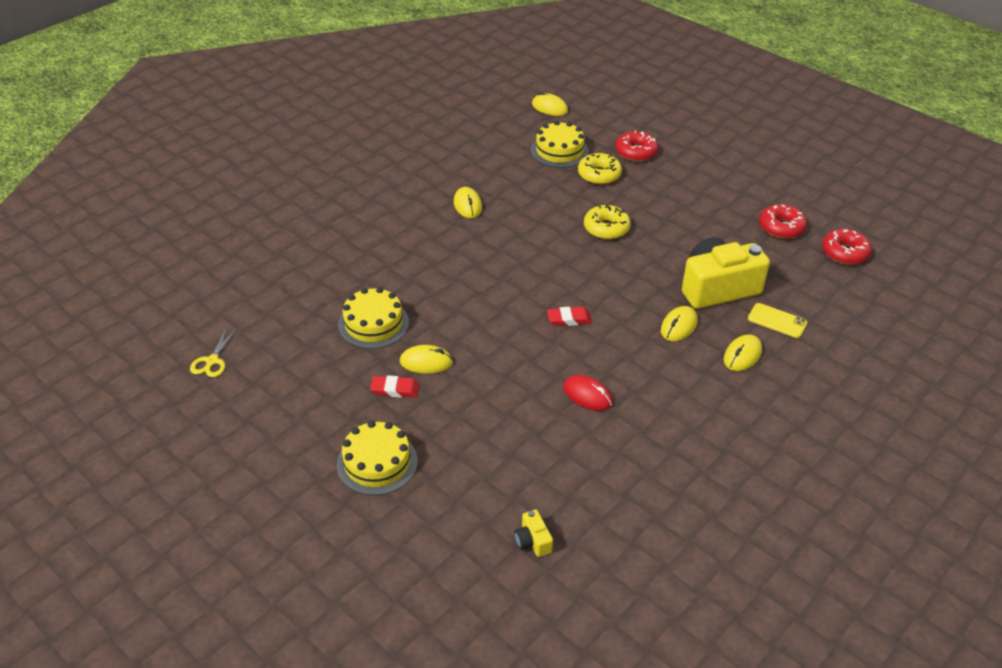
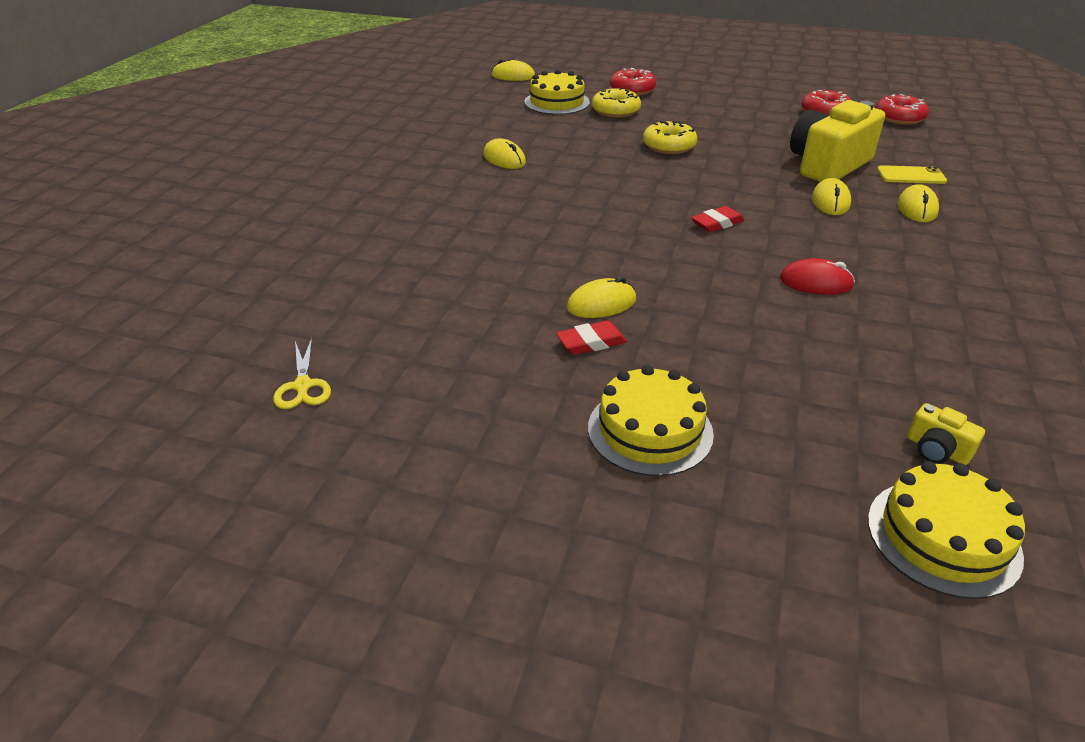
camera: 25 degrees left, 5 degrees down
(373, 324) = (498, 285): yellow cake -> yellow cake (943, 537)

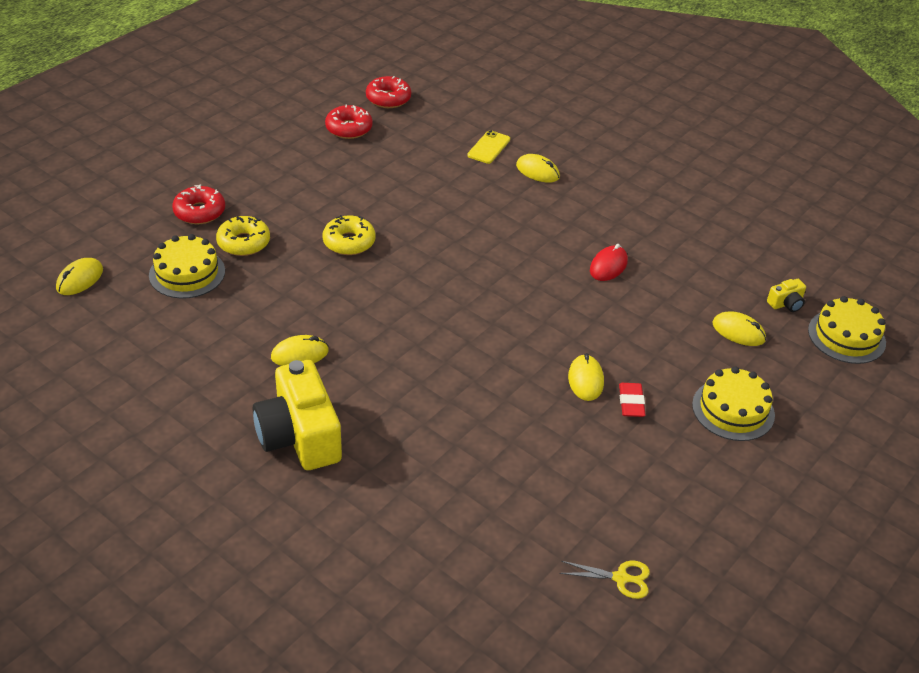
camera: 70 degrees left, 5 degrees up
(717, 223) = (503, 274): red eraser -> none
(828, 165) = (446, 176): yellow camera -> yellow camera (300, 436)
(830, 201) = (504, 204): yellow mouse -> yellow mouse (738, 332)

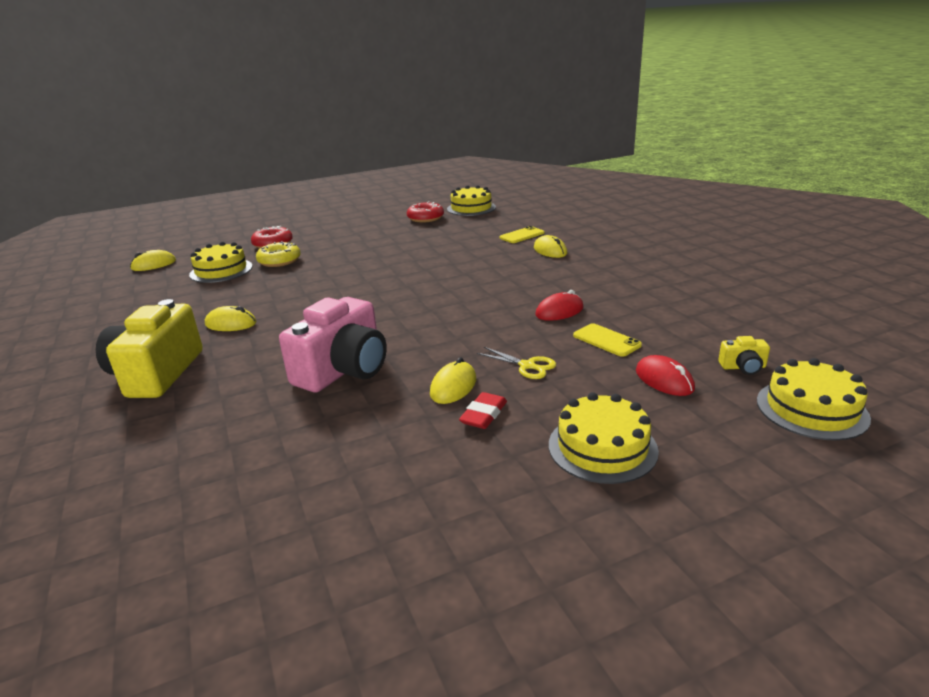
camera: 30 degrees right, 15 degrees down
(349, 242) = (352, 270): yellow donut -> none
(388, 99) = (471, 208): red donut -> yellow cake
(476, 386) = (343, 370): none -> pink camera
(620, 578) = (291, 592): yellow scissors -> yellow scissors (527, 366)
(670, 296) = (606, 340): none -> yellow phone
(738, 332) = (664, 380): yellow mouse -> red mouse

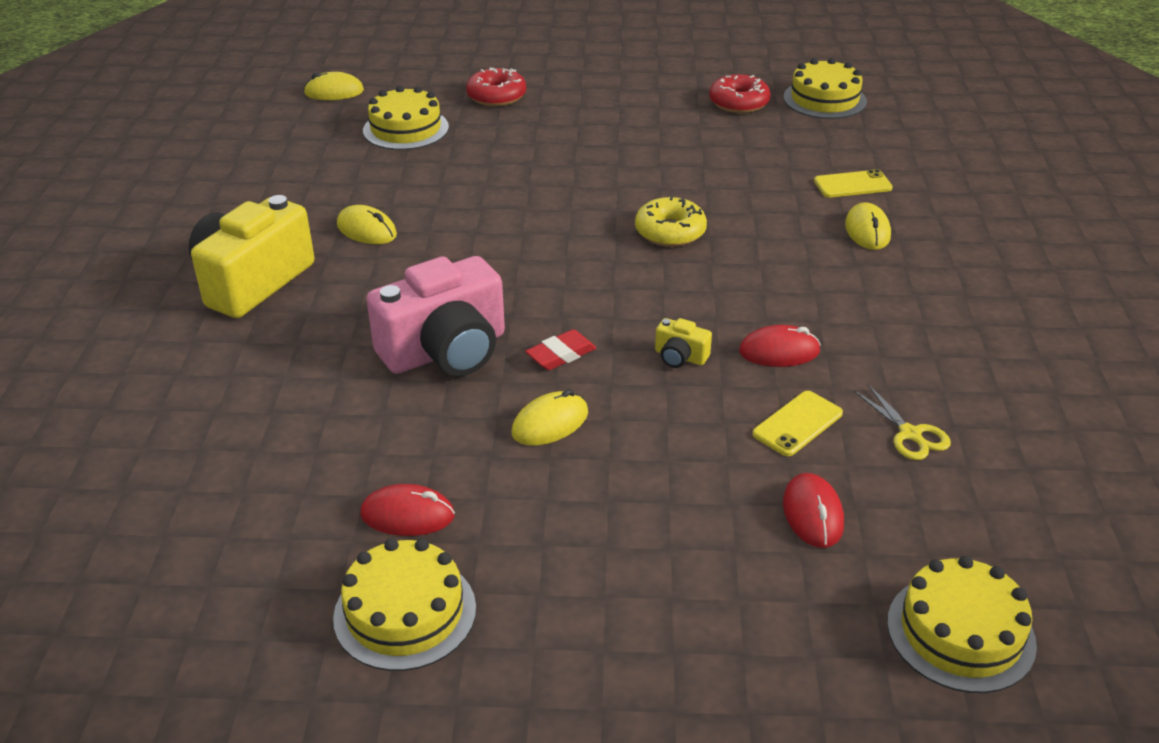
camera: 25 degrees right, 10 degrees up
(279, 261) = (485, 133): yellow donut -> yellow donut (670, 232)
(396, 474) = (407, 515): none -> red mouse
(484, 414) = (553, 477): red eraser -> red eraser (561, 354)
(527, 366) = (661, 426): yellow scissors -> yellow scissors (910, 434)
(602, 447) = (648, 575): yellow cake -> yellow cake (405, 612)
(606, 340) = (797, 424): yellow phone -> yellow phone turned 60 degrees clockwise
(743, 367) = (939, 536): yellow camera -> yellow camera (680, 357)

